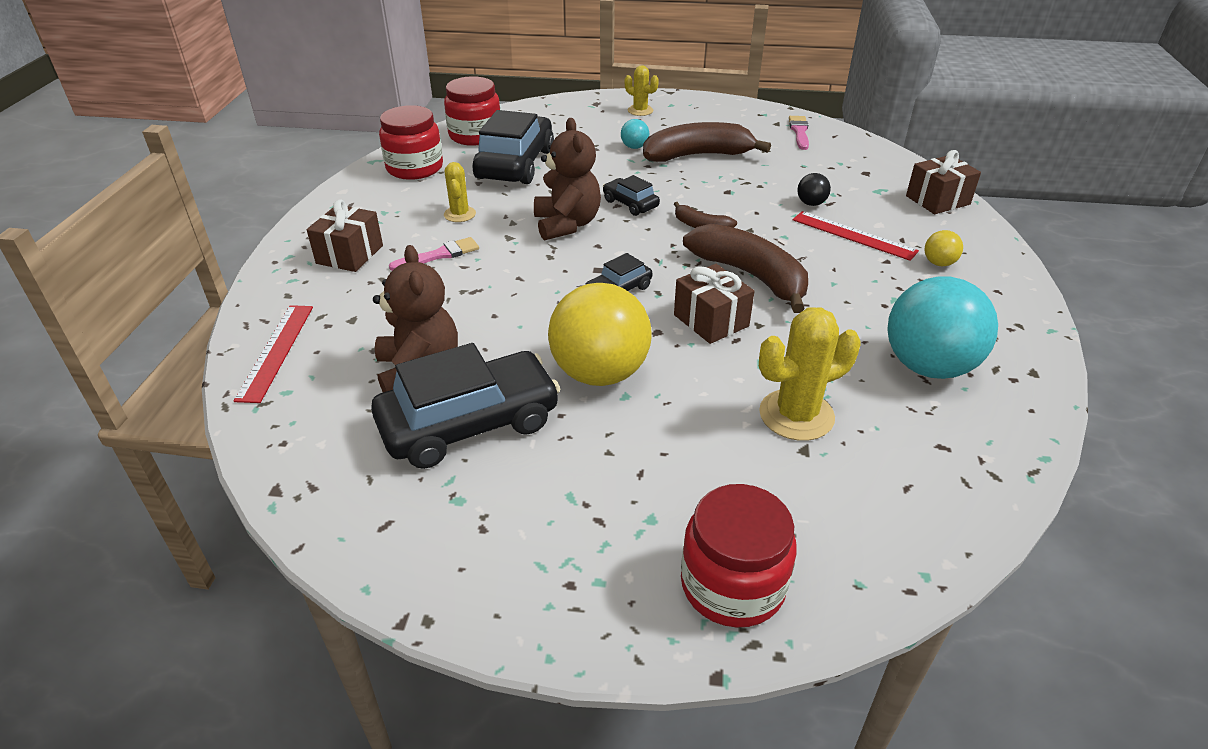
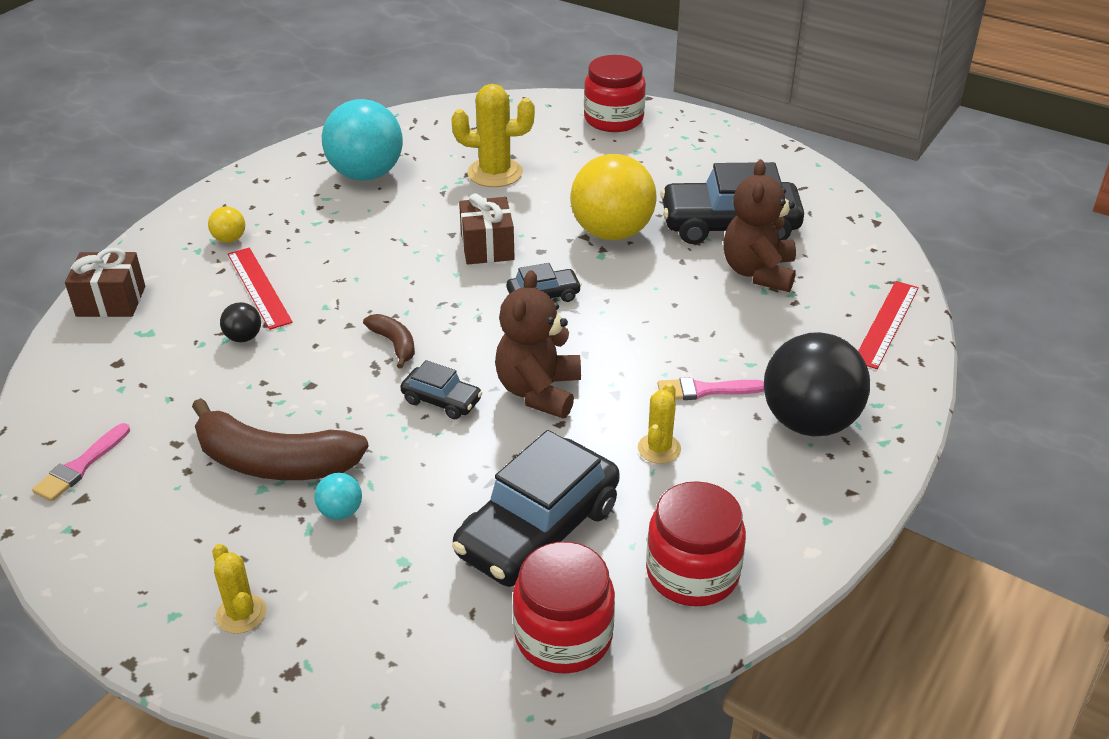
camera: 155 degrees left, 0 degrees up
(349, 254) = (809, 422): brown gift -> black ball
(630, 204) = (442, 400): black car -> black car turned 45 degrees counterclockwise
(750, 275) = (409, 275): brown banana -> none

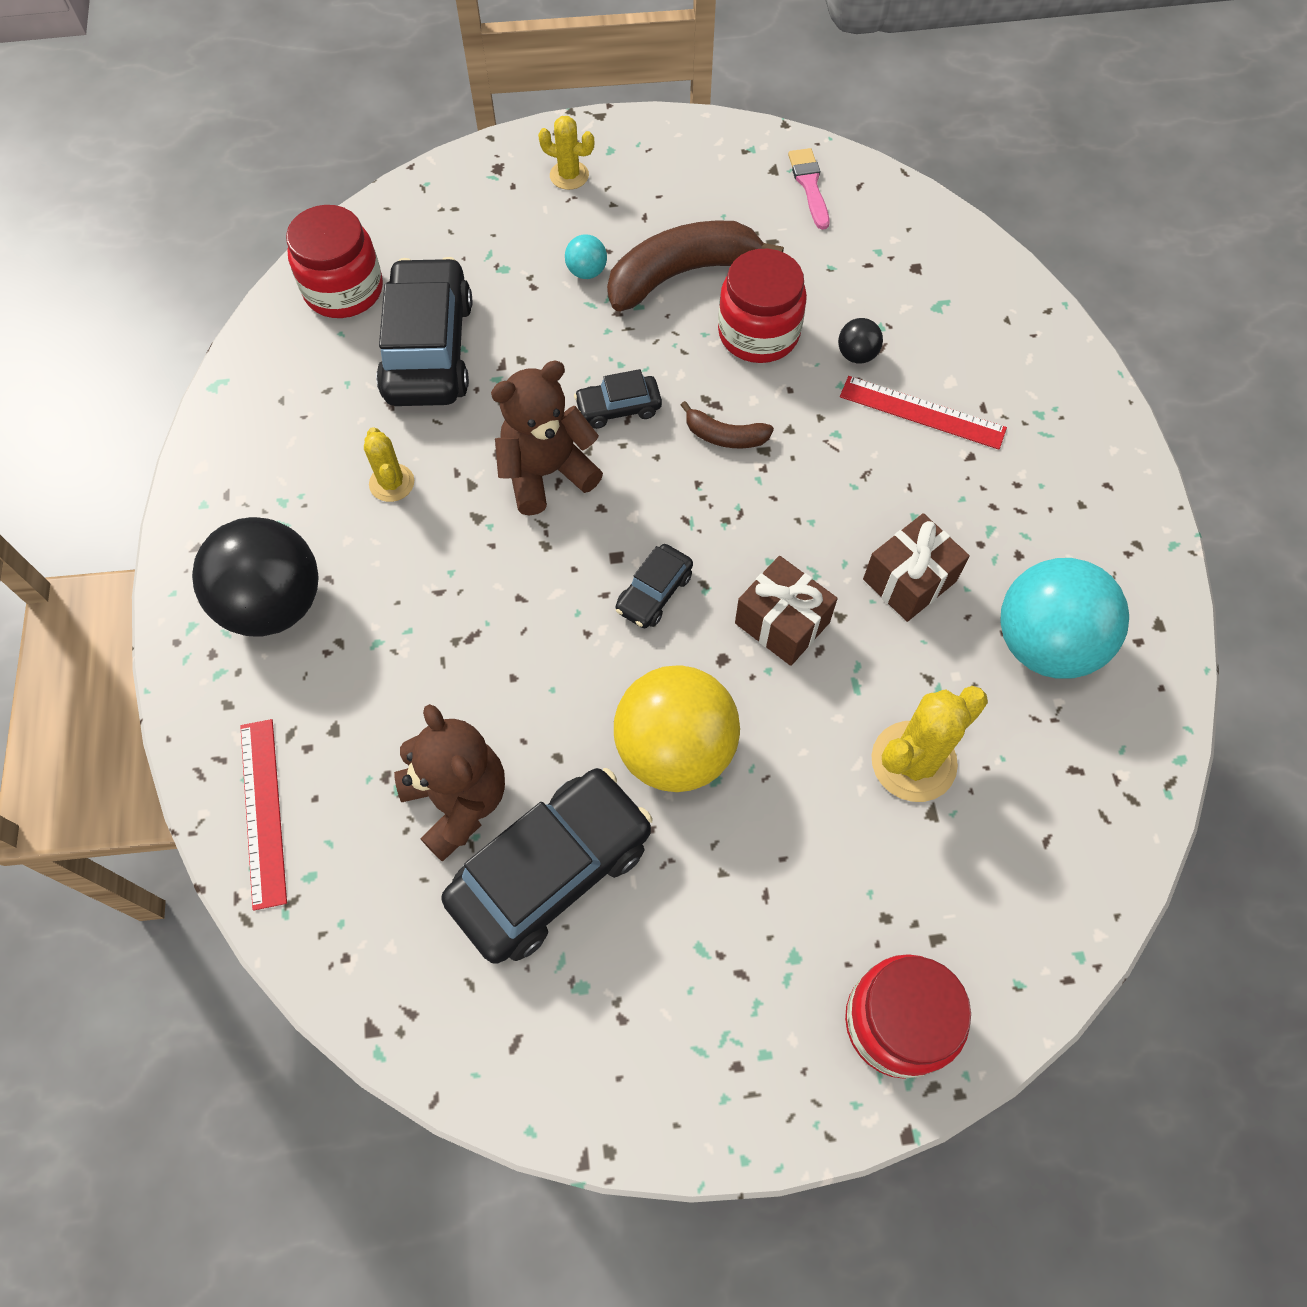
camera: 140 degrees right, 25 degrees up
(111, 301) = (1016, 312): brown gift -> brown gift (909, 580)
(229, 239) = (1033, 447): yellow ball -> none
(539, 391) = (546, 473): brown teddy bear -> brown teddy bear turned 90 degrees counterclockwise
(692, 573) = (285, 390): red jar -> red jar (758, 333)
(705, 390) = (397, 577): pink brush -> none

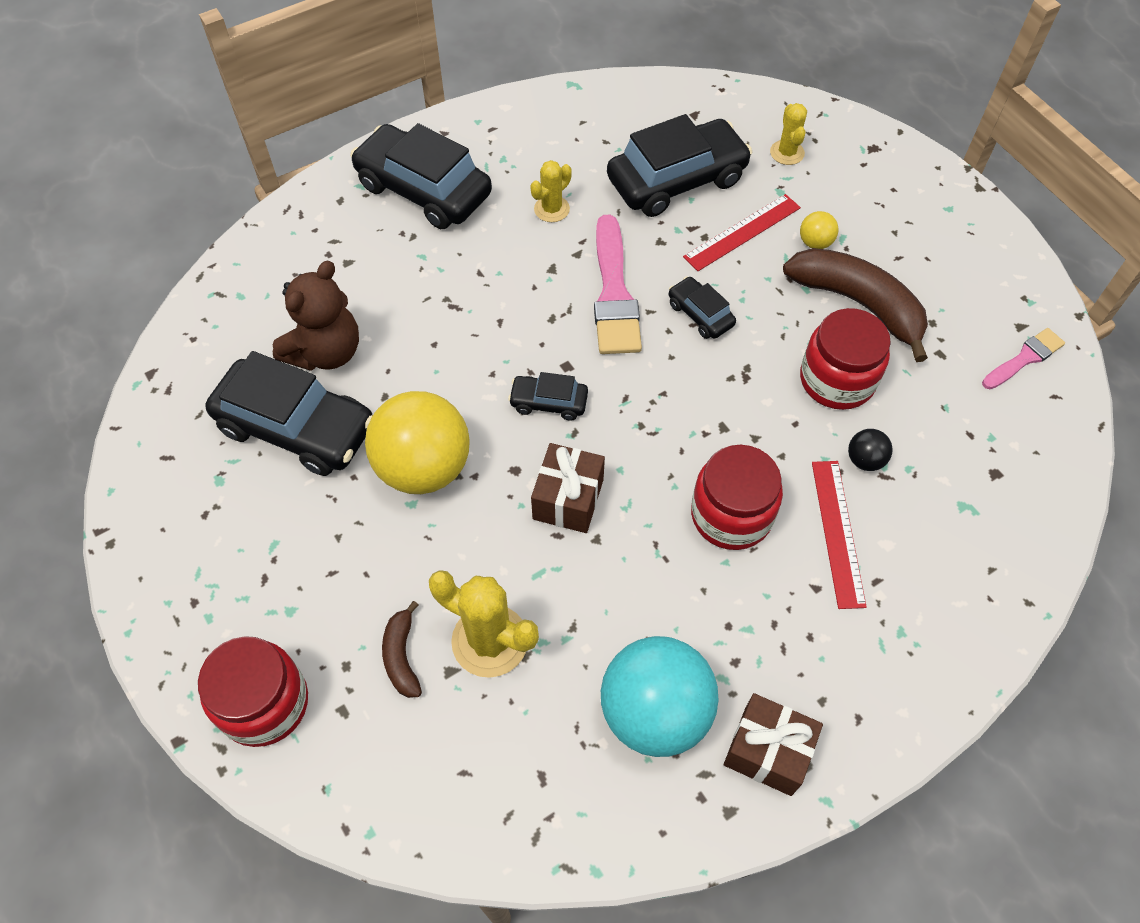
camera: 65 degrees right, 5 degrees down
(263, 811) = (274, 252): red ruler -> red ruler (742, 232)
(274, 604) = (423, 190): black ball -> black car
(344, 290) = (695, 112): red jar -> red jar (731, 515)
(546, 473) = (614, 293): brown teddy bear -> pink brush
(569, 175) = (901, 193): yellow cactus -> yellow cactus (787, 153)
(587, 272) = (815, 243): turquoise ball -> yellow ball
(725, 436) = (719, 395): brown banana -> brown banana (401, 656)
(909, 580) = (659, 580): brown gift -> brown gift (767, 751)

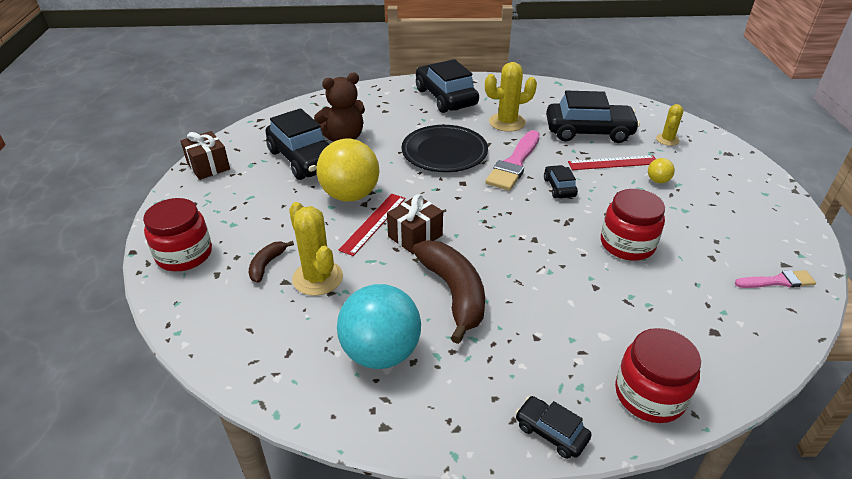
camera: 30 degrees right, 20 degrees down
(501, 315) = (444, 152): none -> black plate
(548, 402) = (439, 193): black car -> black car (551, 432)
(551, 209) = (507, 122): yellow cactus -> yellow cactus, size x1.69
(731, 515) = (507, 280): red jar -> red jar (649, 395)
(767, 751) = (435, 407): brown gift -> brown gift (208, 166)
(837, 532) = (572, 316): red ruler -> red ruler (373, 223)
(858, 304) = (668, 215): brown banana -> brown banana (454, 293)
(865, 460) = (618, 288): black ball -> none

